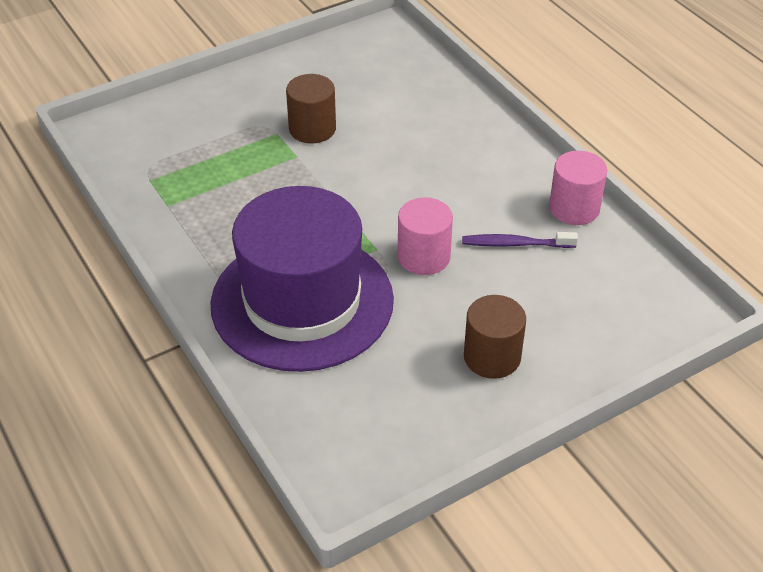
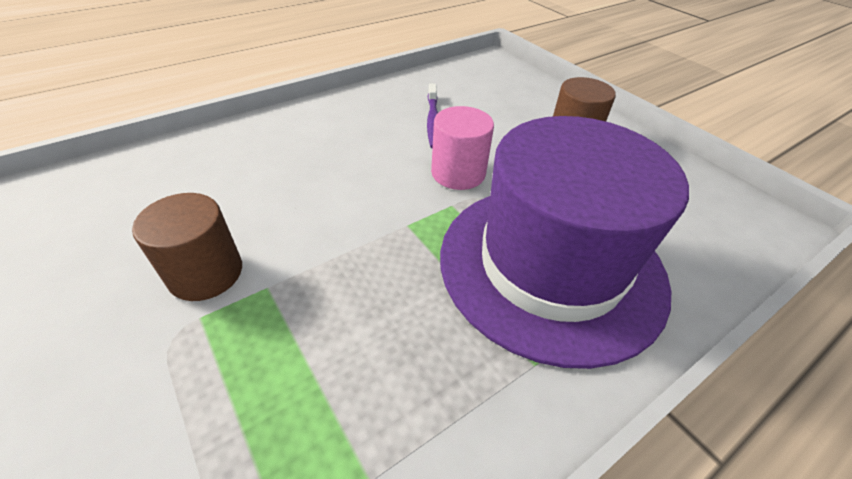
camera: 95 degrees left, 0 degrees up
(574, 208) = (386, 93): pink cylinder -> none

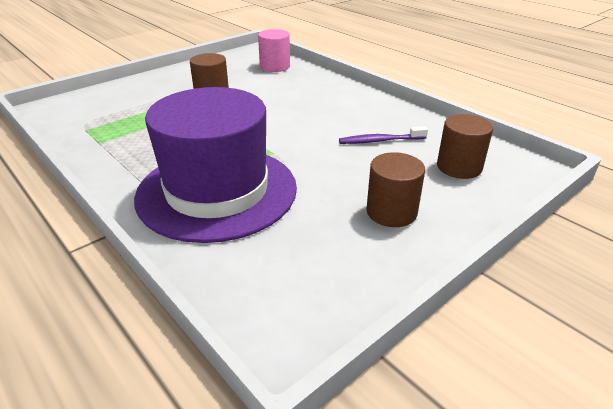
camera: 85 degrees right, 10 degrees down
(458, 173) = (312, 154): pink cylinder -> pink cylinder (275, 66)
(492, 90) = (459, 167): none -> brown cylinder

